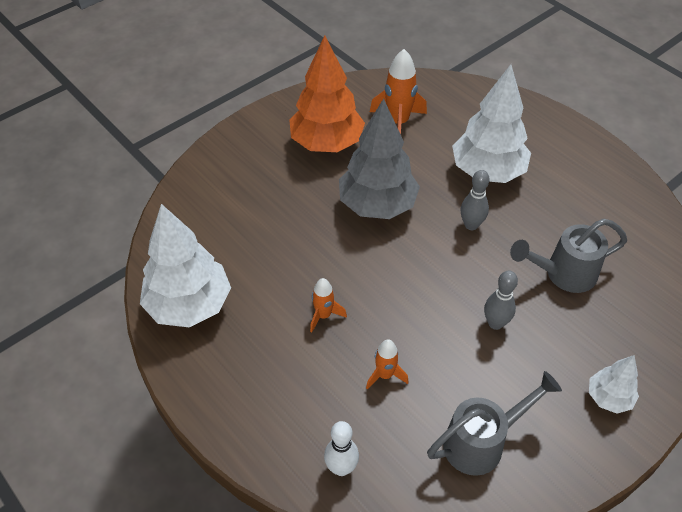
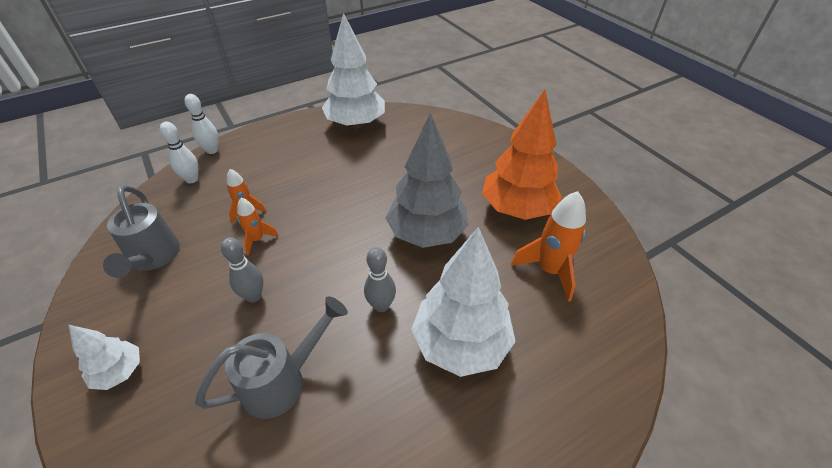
camera: 100 degrees right, 5 degrees down
(272, 471) = (212, 150): none -> white bowling pin
(323, 315) = (317, 185): orange rocket -> orange rocket (257, 240)
(563, 274) = (282, 381): grey watering can -> grey watering can turned 60 degrees clockwise

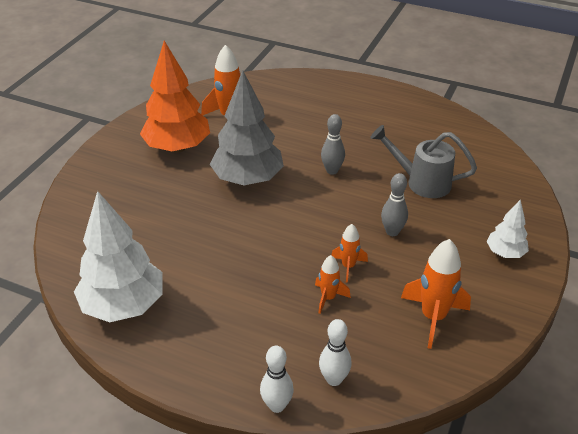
camera: 125 degrees left, 5 degrees down
(153, 258) = (433, 317): grey watering can -> orange rocket
(460, 343) = (322, 131): white tree -> none

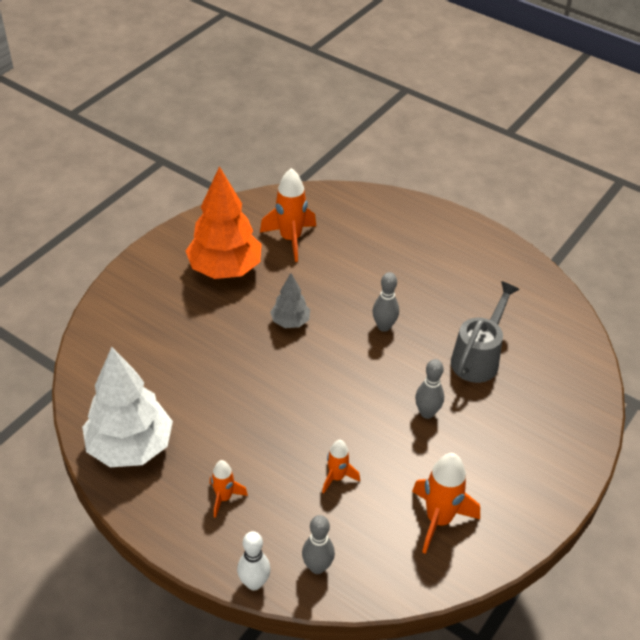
camera: 10 degrees right, 5 degrees up
(247, 179) = (290, 322): grey tree -> grey tree, size x0.51
(334, 379) = (317, 567): white bowling pin -> grey bowling pin
(348, 266) = (368, 445): orange rocket -> orange rocket (224, 498)
(421, 182) = (478, 358): grey watering can -> grey watering can turned 90 degrees clockwise
(505, 253) = (541, 460): white tree -> none

